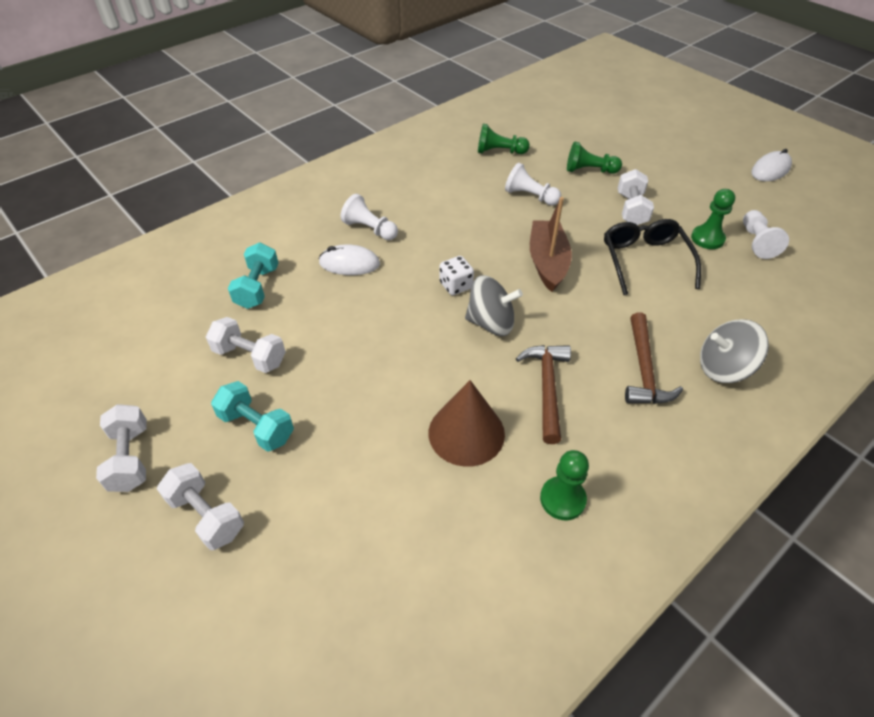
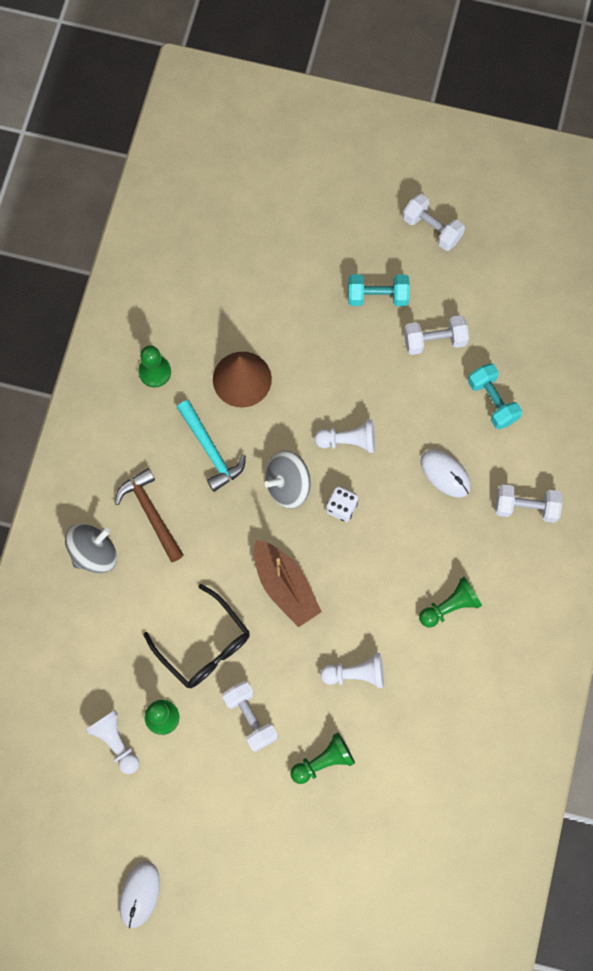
camera: 145 degrees right, 25 degrees up
(207, 515) = (352, 230): white dumbbell -> white dumbbell (526, 507)
(349, 264) = (445, 474): white mouse -> white mouse turned 75 degrees clockwise
(370, 229) = (464, 526): white pawn -> white pawn (348, 441)
(499, 152) = (434, 733): green pawn -> green pawn (450, 606)
(547, 388) = (210, 450): brown hammer -> turquoise hammer

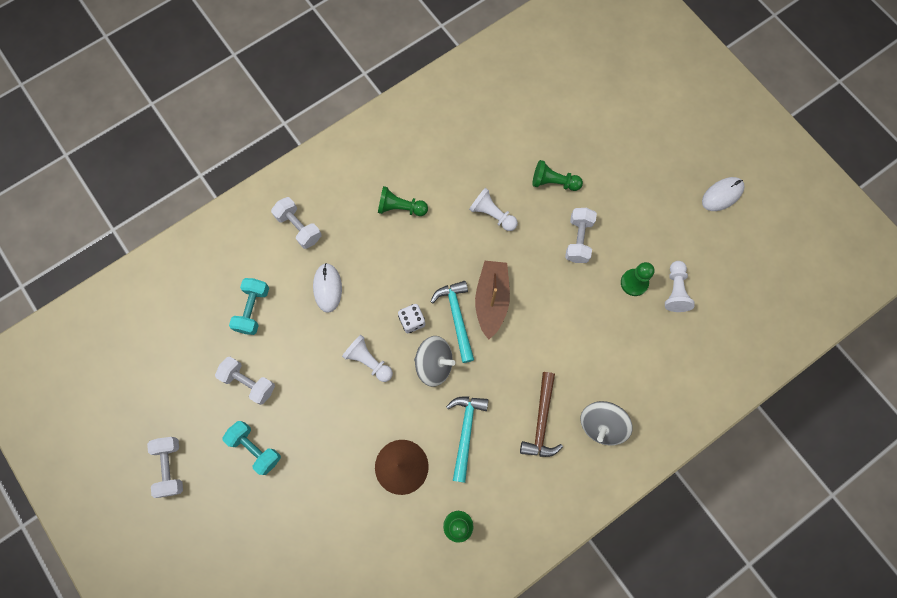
camera: 140 degrees left, 0 degrees up
(94, 553) = (601, 425): grey spinning top -> grey spinning top turned 60 degrees counterclockwise
(203, 645) = (573, 306): black glasses -> none
(303, 543) = (456, 318): none -> turquoise hammer

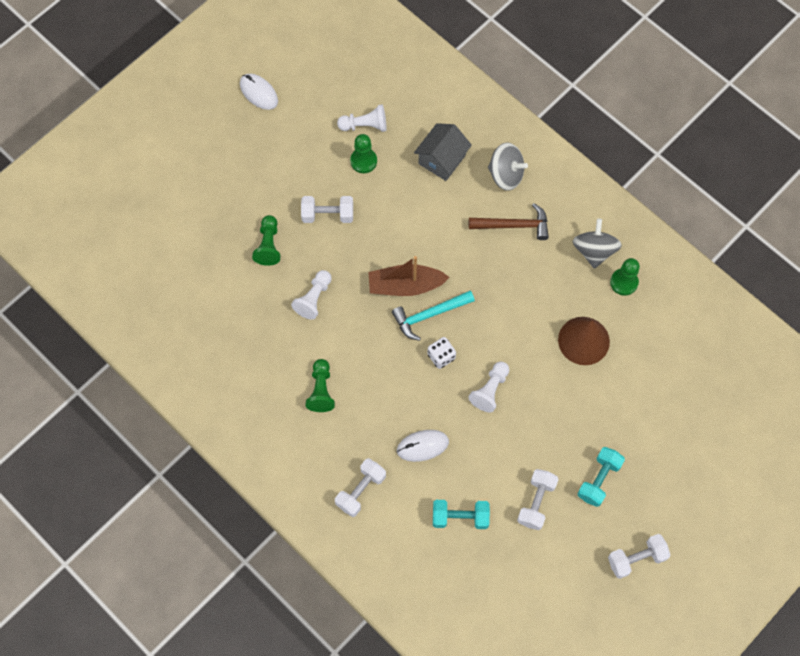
camera: 100 degrees left, 5 degrees down
(434, 364) = (480, 328): grey spinning top -> grey spinning top (594, 251)
(465, 432) = (539, 289): turquoise hammer -> none
(627, 361) = (442, 159): none -> grey house

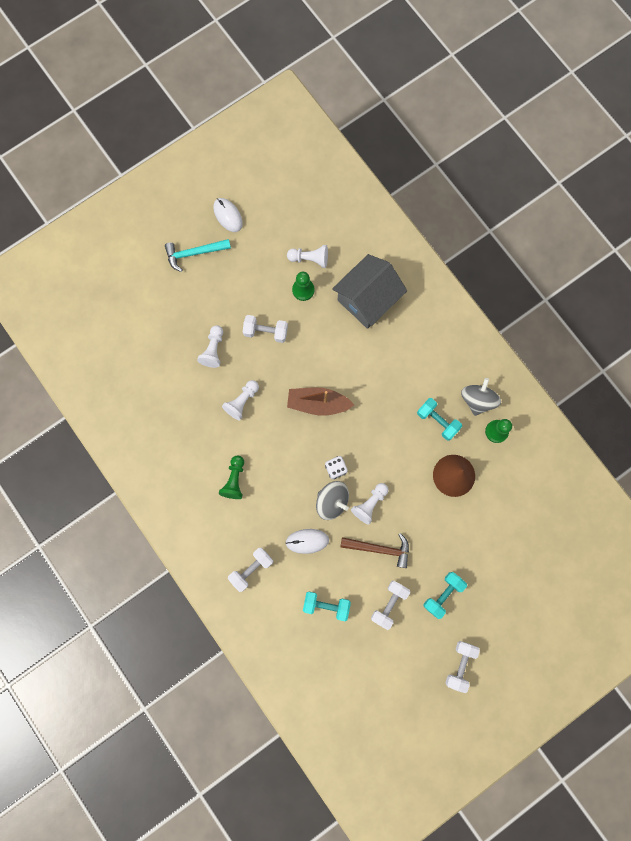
camera: 10 degrees right, 10 degrees up
(268, 245) = (213, 350): green pawn -> white pawn
(429, 315) = (333, 432): turquoise hammer -> turquoise hammer (194, 253)
(442, 159) = (367, 299): grey house -> grey house, size x1.51
(505, 175) = (417, 321): grey spinning top -> grey spinning top (332, 501)
(513, 225) = (415, 366): brown hammer -> brown hammer (379, 548)
(551, 282) = (437, 421): none -> turquoise dumbbell
(636, 558) = (460, 665): white dumbbell -> white dumbbell turned 60 degrees counterclockwise

